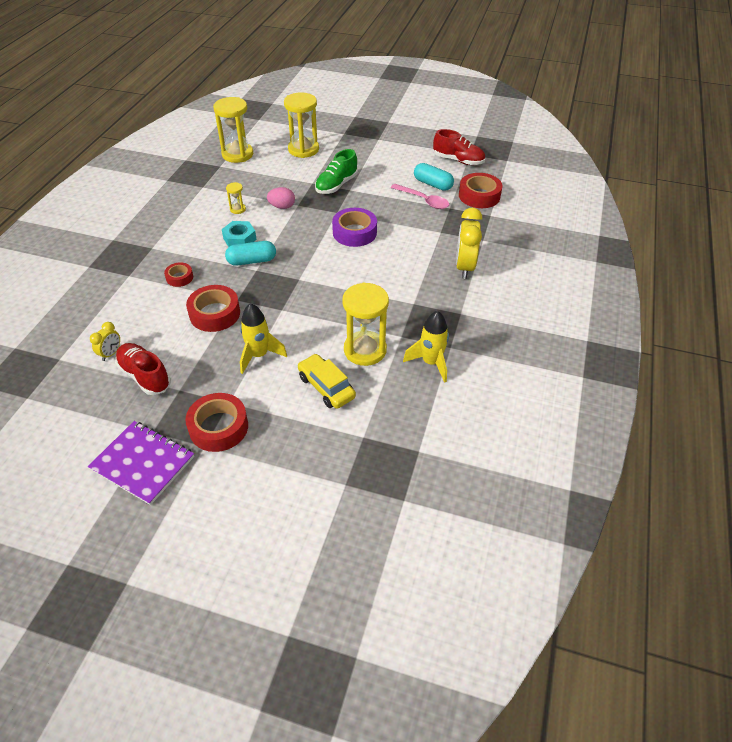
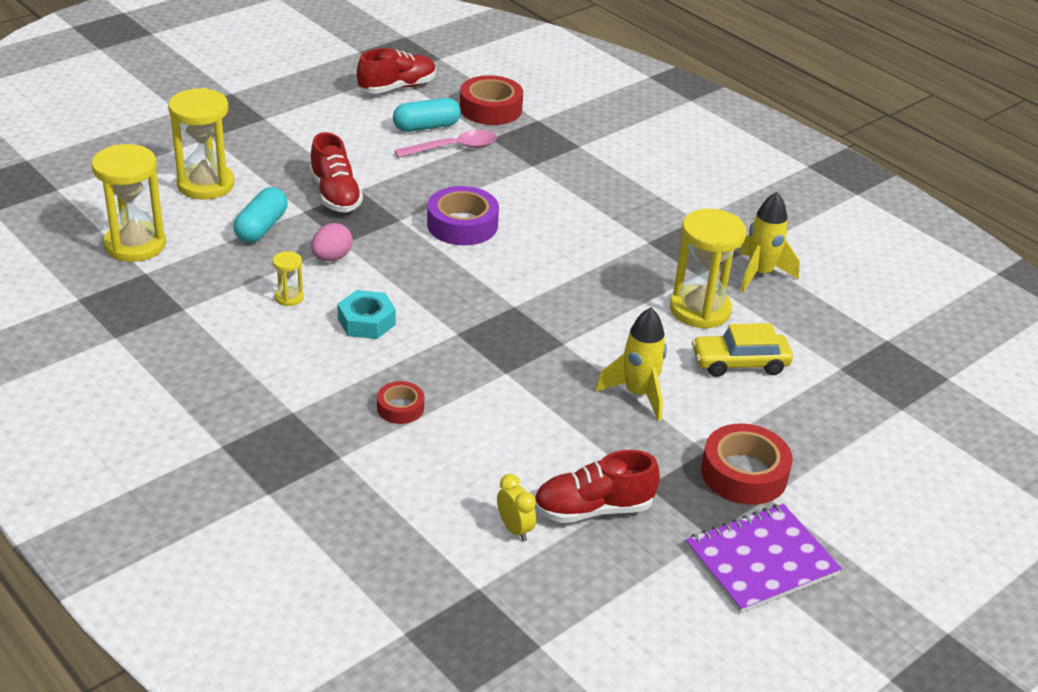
camera: 60 degrees left, 10 degrees down
(215, 314) = (517, 402): red tape -> none
(252, 261) = (432, 329): turquoise capsule -> turquoise capsule (261, 227)
(336, 185) = (335, 195): green shoe -> red shoe
(464, 267) = (617, 180): yellow clock -> none

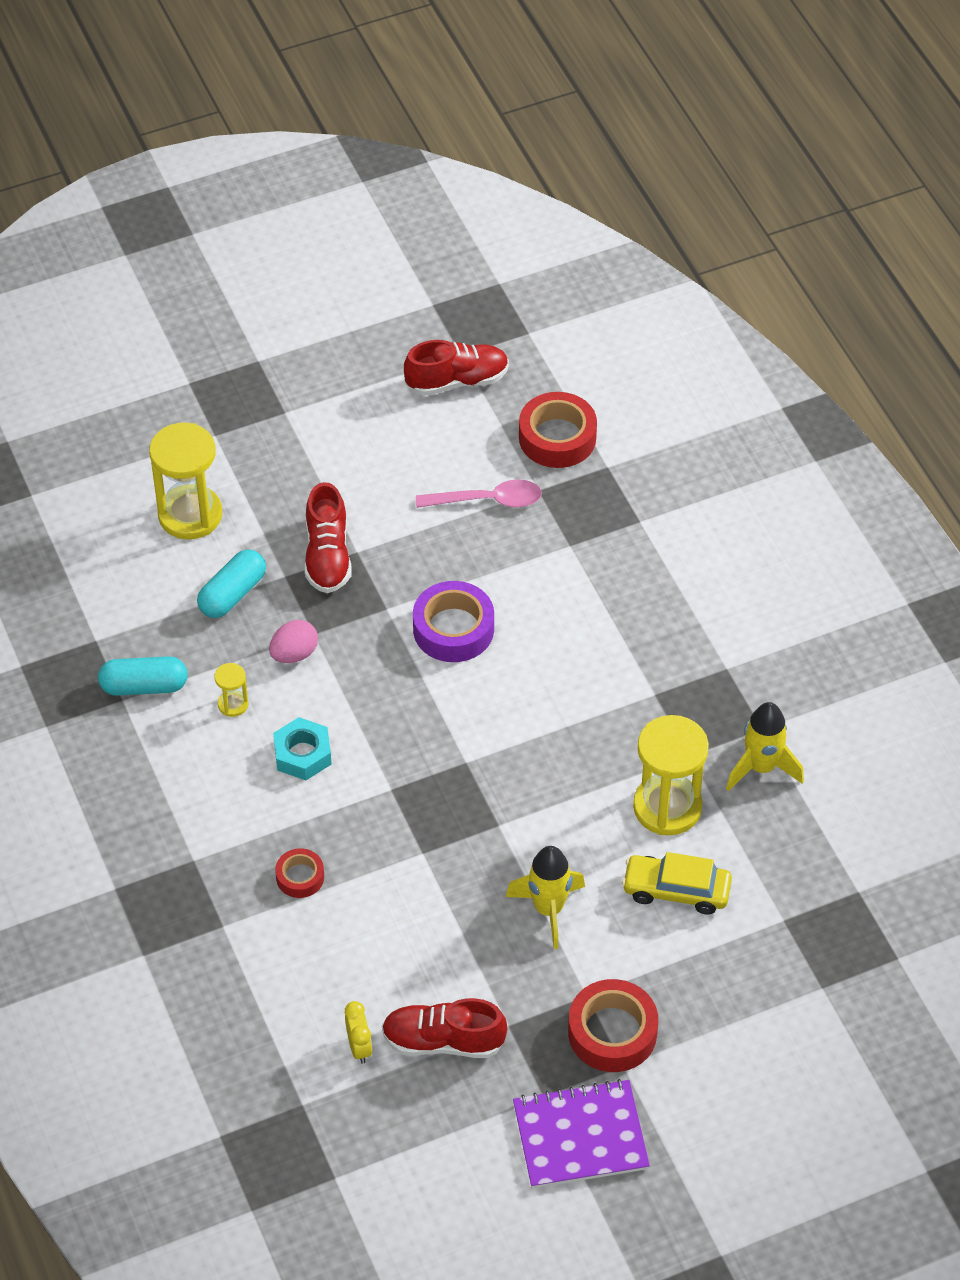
camera: 20 degrees right, 15 degrees up
(135, 245) = (94, 597): yellow hourglass -> none
(426, 127) = (468, 458): turquoise capsule -> turquoise capsule (144, 686)

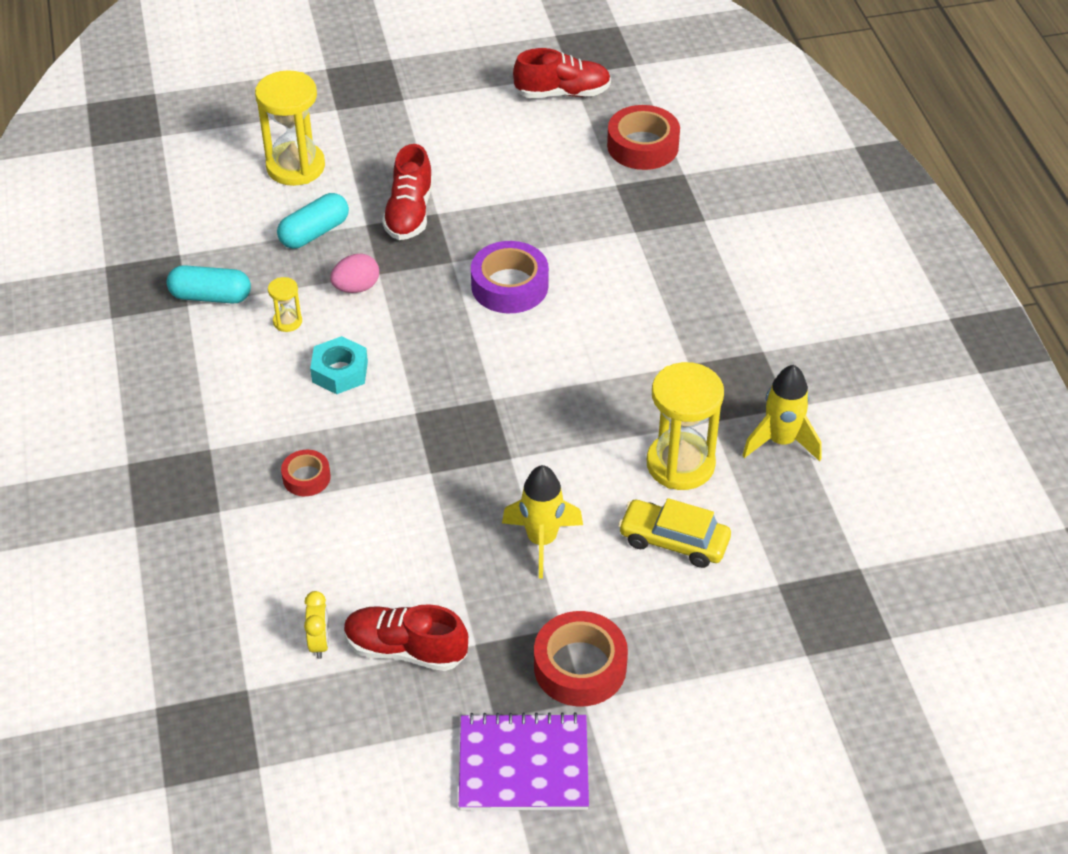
camera: 10 degrees right, 5 degrees down
(488, 500) = (567, 187): pink spoon -> none

